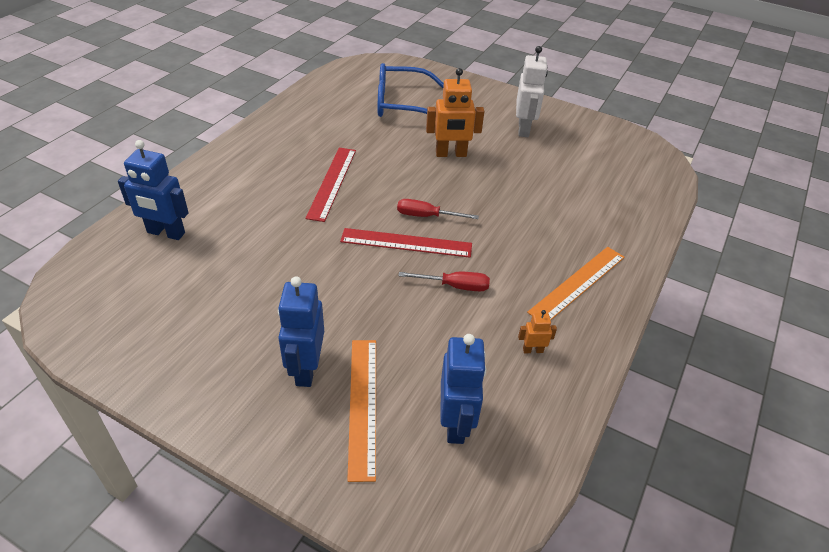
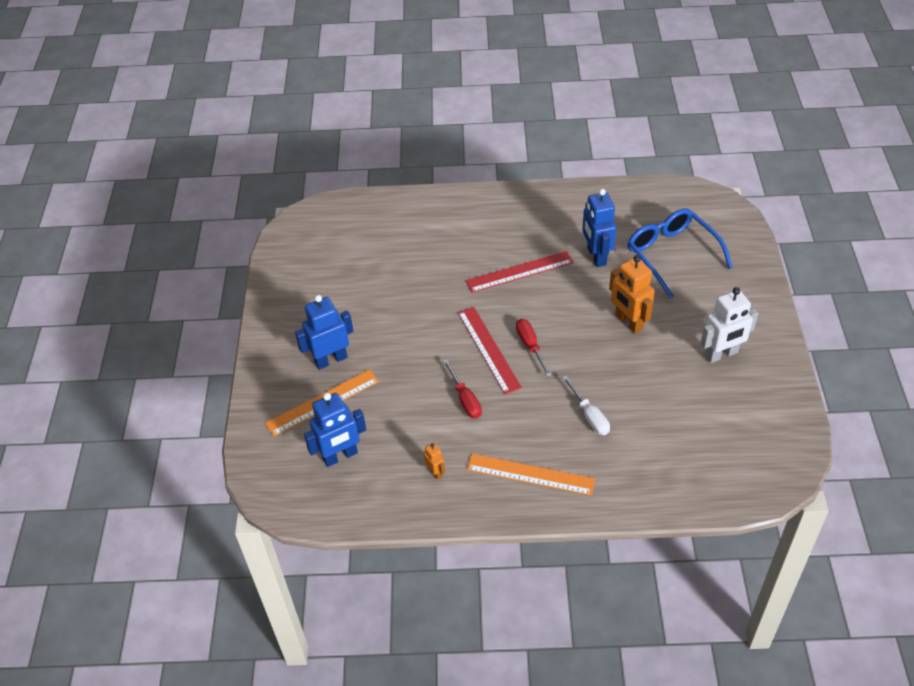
camera: 65 degrees right, 5 degrees up
(166, 233) = (391, 223): blue robot -> blue robot (596, 256)
(535, 219) = (589, 415): none -> white screwdriver

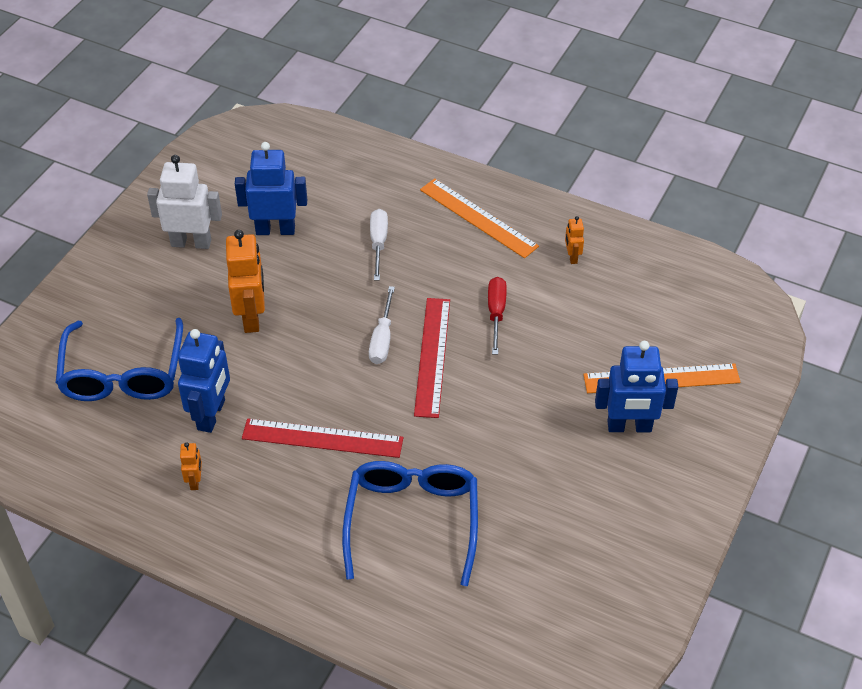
camera: 155 degrees left, 0 degrees up
(340, 456) = (666, 312): blue robot -> blue robot (275, 230)
(434, 253) = (412, 520): none -> blue glasses
(530, 346) = (382, 339): red screwdriver -> white screwdriver
(572, 221) = (195, 481): none -> orange robot

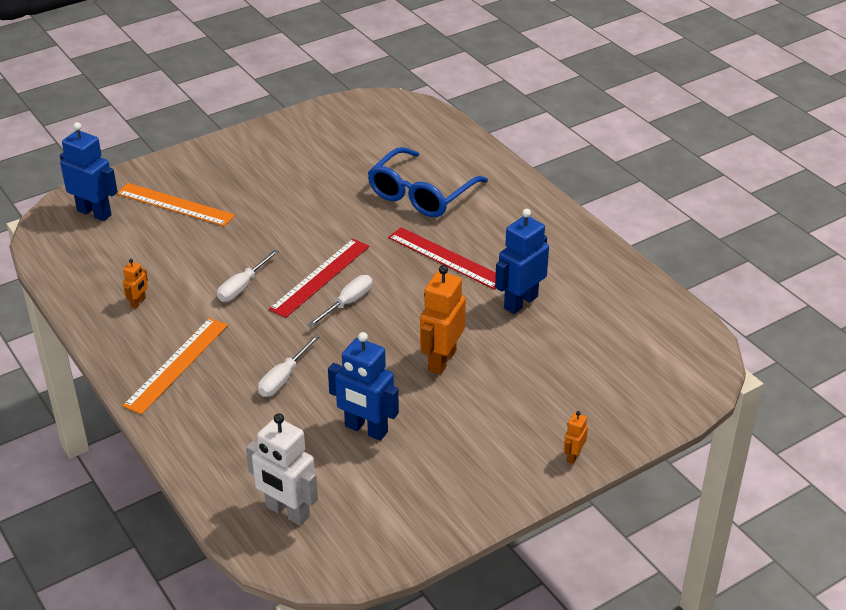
camera: 150 degrees left, 10 degrees down
(123, 374) = (578, 358): blue glasses -> none
(191, 242) = (454, 450): white robot -> white robot (287, 512)
(195, 481) = (557, 266): orange robot -> orange robot (573, 456)
(478, 218) = (177, 364): orange ruler -> orange ruler turned 45 degrees clockwise
(496, 313) = (243, 286): red screwdriver -> white screwdriver
(629, 427) = (229, 189): blue robot -> blue robot (94, 213)

